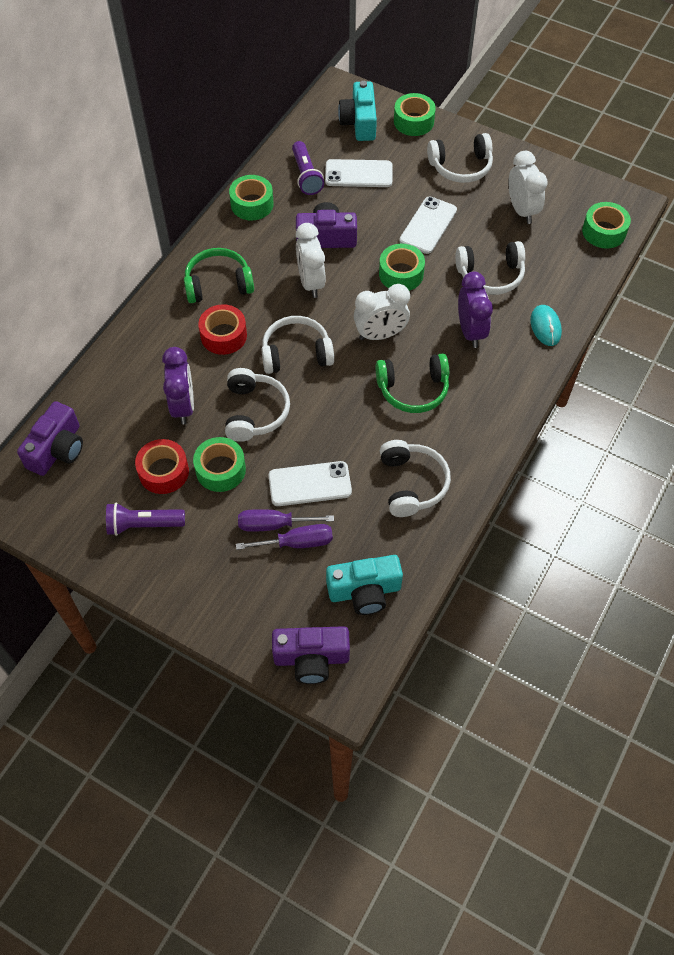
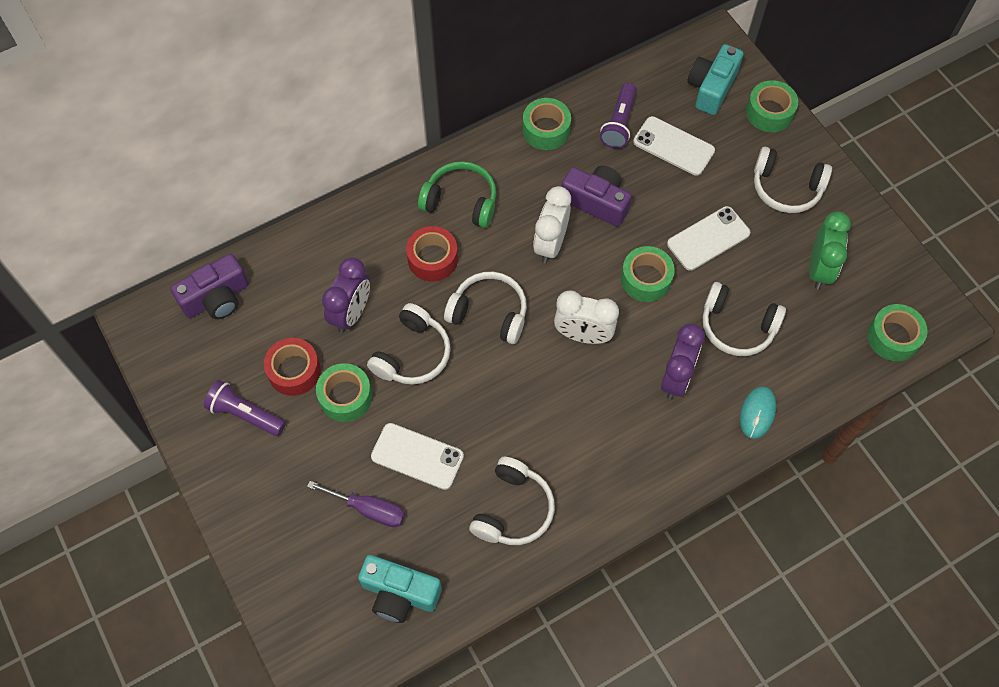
camera: 30 degrees right, 5 degrees up
(274, 524) = (359, 479): purple screwdriver -> none
(311, 658) = (310, 631): purple camera -> none
(413, 389) = (578, 411): green headphones -> none
(522, 210) = (819, 269): white clock -> green clock

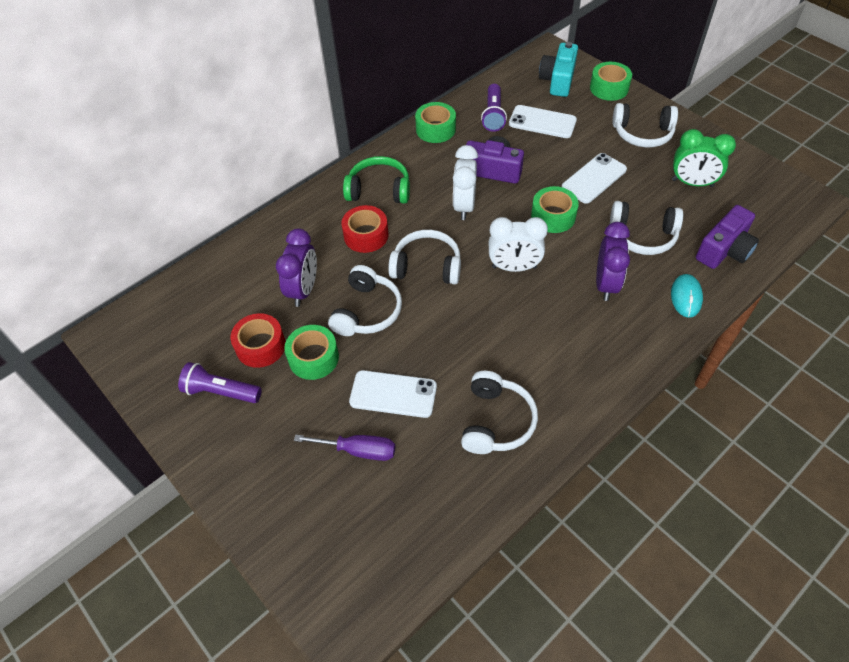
camera: 10 degrees left, 10 degrees down
(216, 298) = (177, 301): purple camera -> purple camera (724, 250)
(399, 593) = (408, 522): turquoise camera -> none
(819, 269) = (692, 183): green clock -> green clock turned 105 degrees clockwise
(893, 337) = (773, 219): green tape -> none

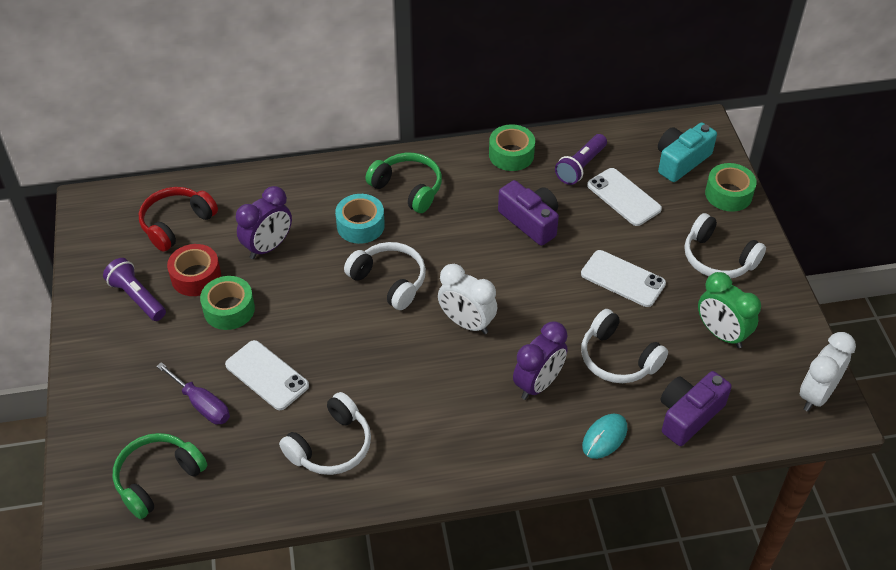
camera: 30 degrees right, 5 degrees down
(205, 311) = (176, 224): none -> red headphones
(366, 235) = (360, 225): red tape -> turquoise tape
(367, 311) = (305, 293): white headphones -> none
(375, 538) = (158, 479): none -> green headphones
(464, 206) = (472, 243): white clock -> white clock (816, 395)
(553, 216) = (547, 295): green tape -> none
(594, 178) = (623, 279): white phone -> white phone turned 45 degrees clockwise
(724, 250) = (688, 415): purple camera -> purple camera turned 150 degrees clockwise

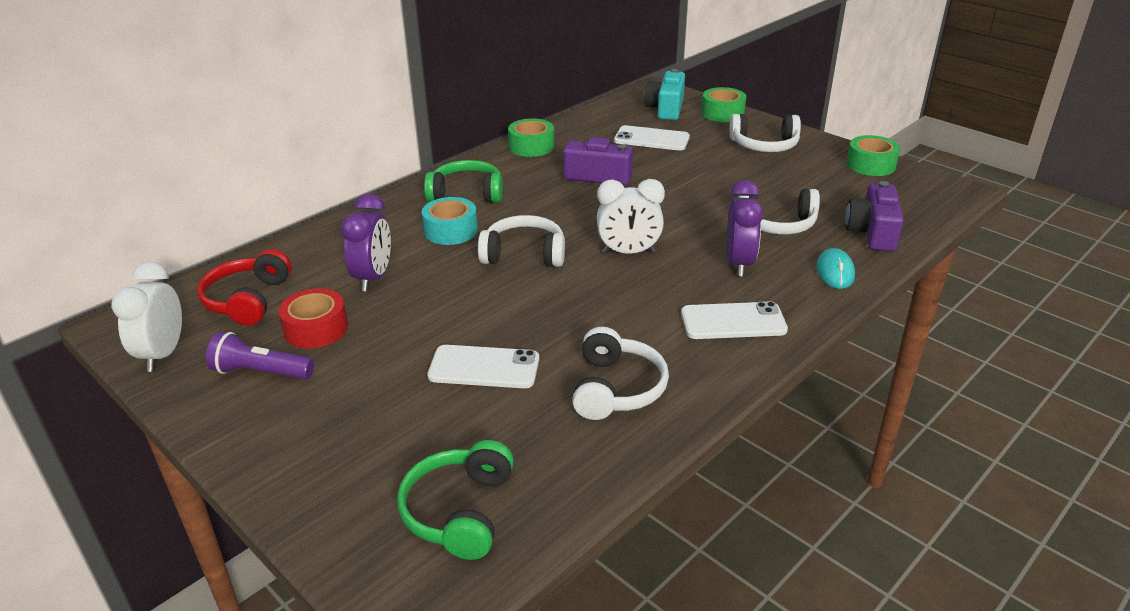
camera: 35 degrees left, 15 degrees down
(202, 404) = (438, 423): purple screwdriver -> none
(229, 309) = (383, 337): green tape -> green tape (870, 165)
(581, 167) = (596, 135): purple flashlight -> none
(623, 279) = (714, 180): white phone -> white phone (733, 321)
(721, 334) = (826, 181): green clock -> none
(816, 395) = (933, 186): white clock -> white clock (163, 354)

